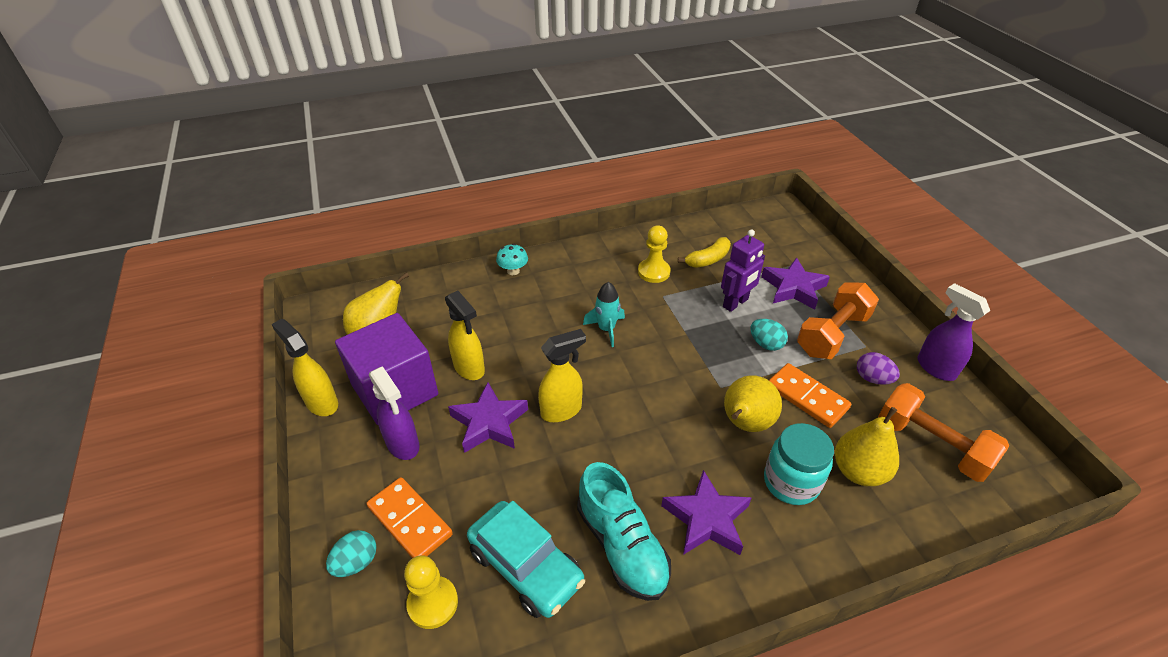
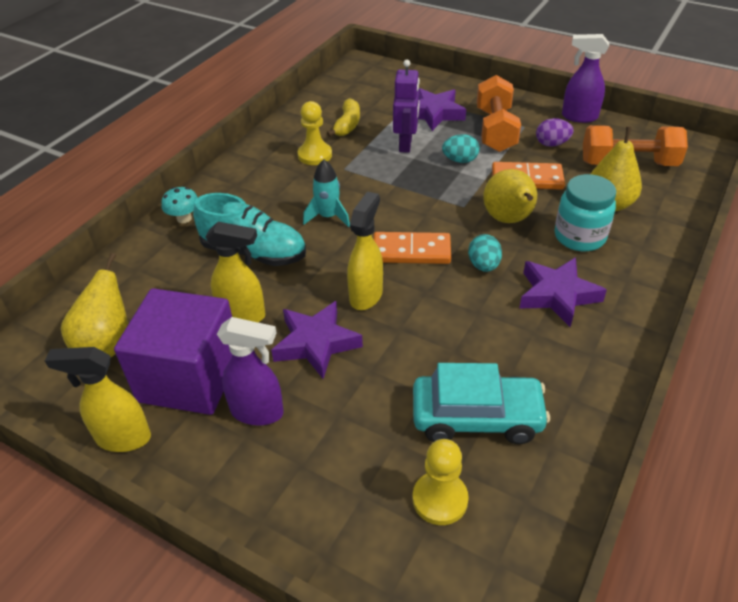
camera: 40 degrees left, 0 degrees up
(356, 562) = (335, 527): turquoise egg -> turquoise egg (483, 265)
(409, 521) = (342, 461): orange domino -> orange domino (411, 251)
(622, 546) = (525, 352): turquoise shoe -> turquoise shoe (254, 252)

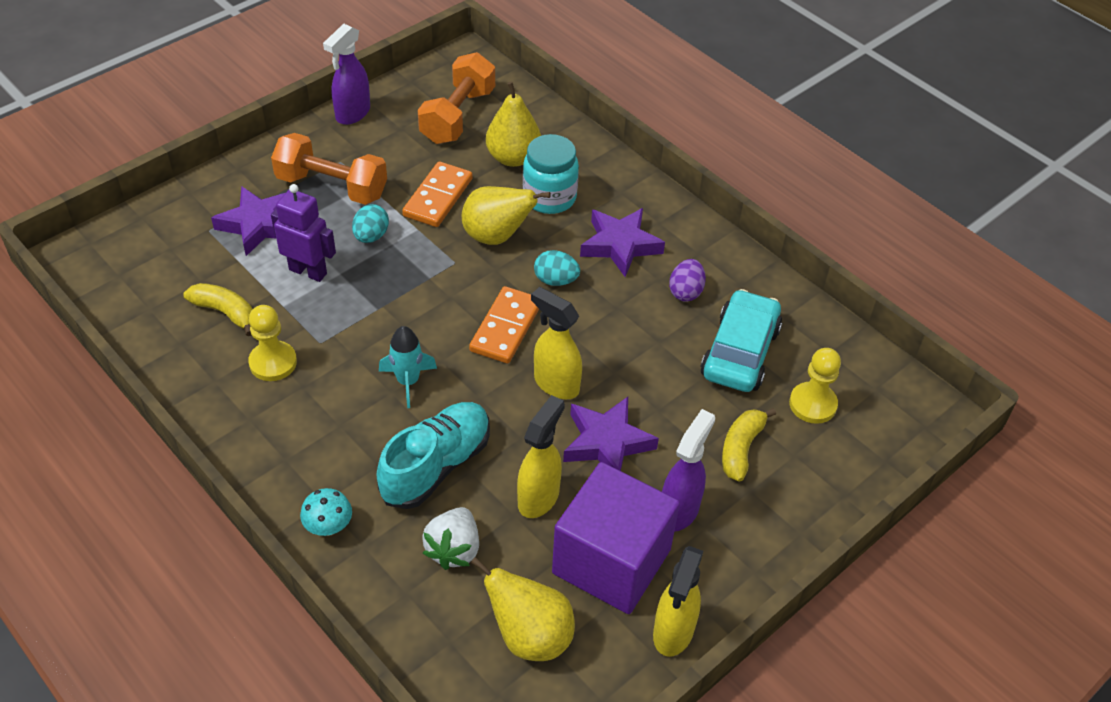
camera: 75 degrees left, 5 degrees up
(179, 282) = (454, 549): none -> white strawberry
(350, 445) = (741, 448): none -> yellow banana
(552, 144) = (388, 154): purple egg -> purple egg (685, 292)

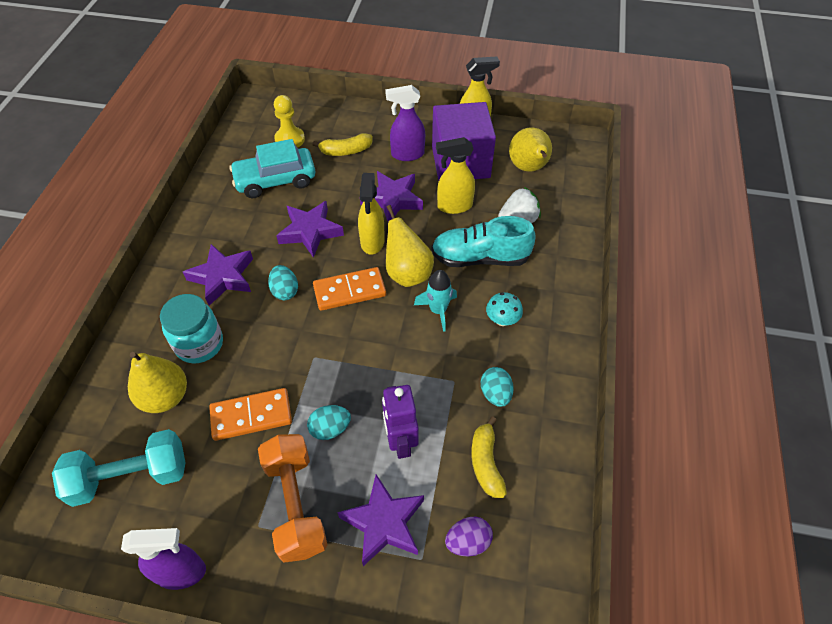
camera: 125 degrees left, 5 degrees up
(273, 362) = (495, 394): yellow pawn -> turquoise egg
(328, 527) = (564, 276): turquoise mushroom -> turquoise mushroom (502, 320)
(458, 116) = (130, 477): orange dumbbell -> turquoise dumbbell
(496, 236) = (267, 349): yellow pear -> yellow pear (407, 273)
(623, 340) = (310, 232): none -> purple star
(685, 292) = (243, 225): purple egg -> purple egg (468, 542)

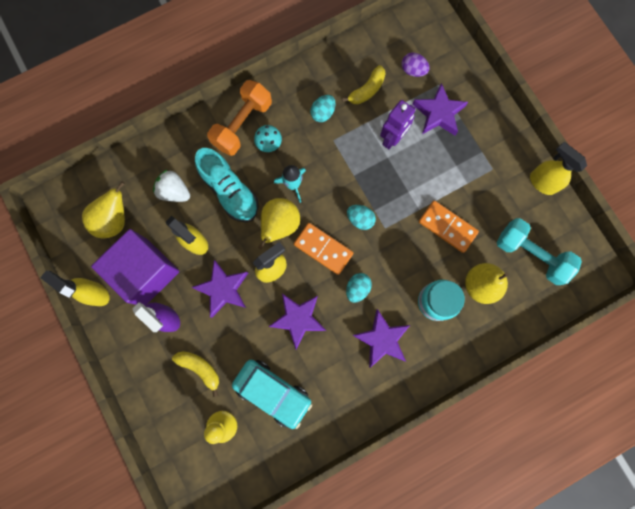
camera: 130 degrees left, 25 degrees up
(182, 572) = (542, 182): purple spray bottle -> yellow spray bottle
(295, 504) = (468, 161): orange dumbbell -> orange dumbbell (242, 125)
(330, 429) = (417, 179): turquoise egg -> turquoise egg (360, 219)

